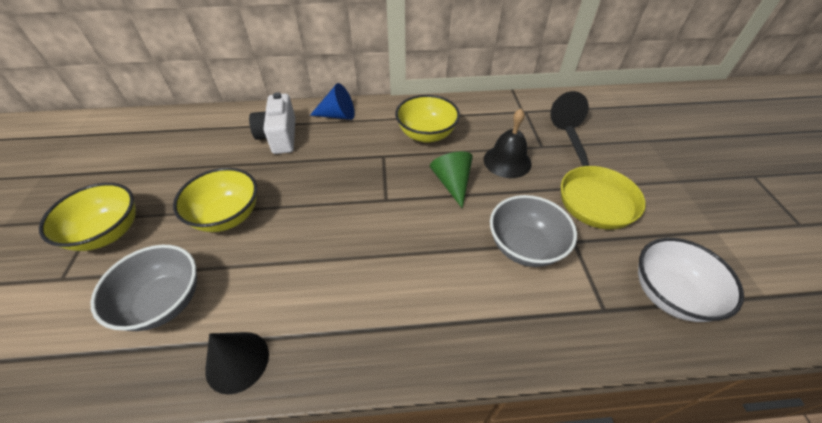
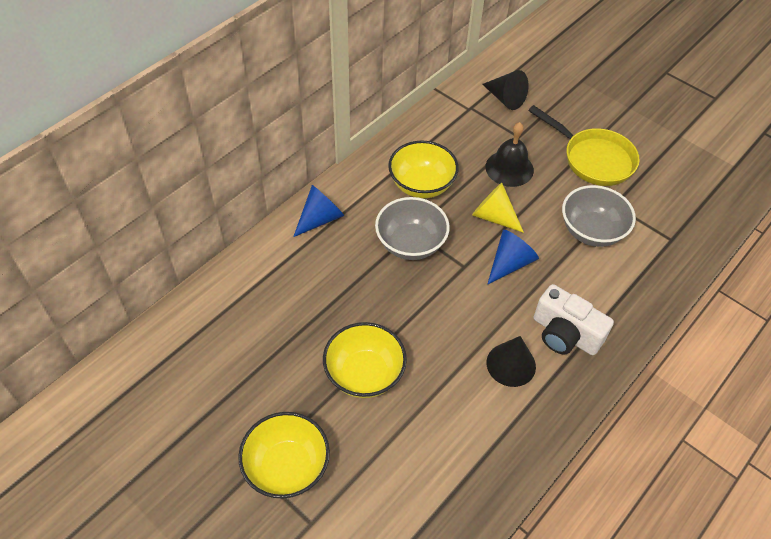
camera: 45 degrees left, 5 degrees up
(164, 302) = (417, 463): grey bowl -> grey bowl (410, 244)
(237, 361) = (518, 446): black cone -> black cone (511, 364)
(279, 136) = (298, 277): white camera -> white camera (565, 334)
(422, 221) = (510, 263): none -> blue cone
(452, 183) = (493, 216): green cone -> yellow cone
(669, 294) = (692, 202): white bowl -> none

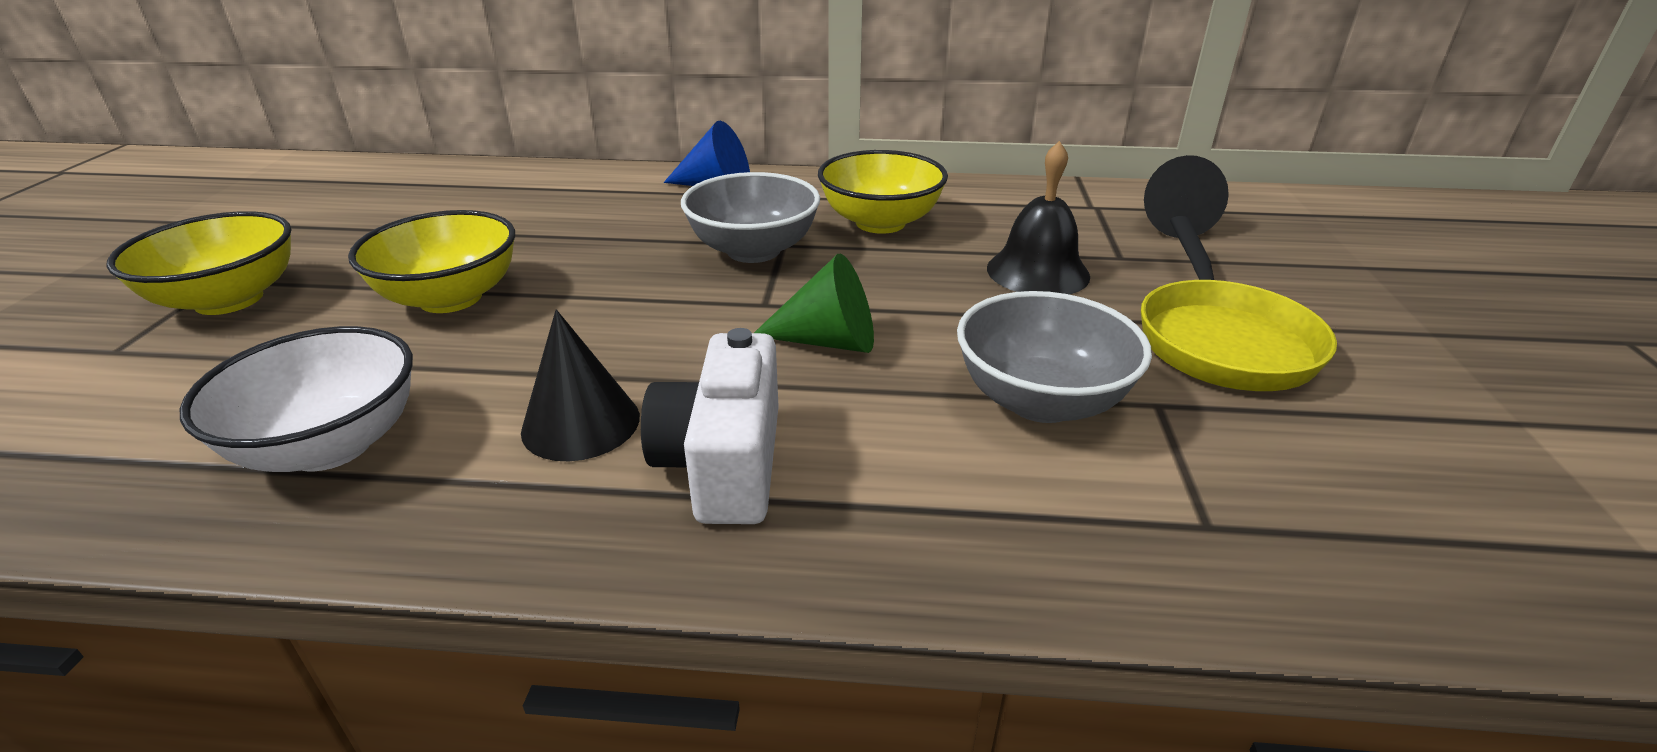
camera: 55 degrees right, 20 degrees down
(468, 448) = (331, 445): none -> white bowl
(493, 216) = (910, 293): yellow cone -> none
(510, 263) = (828, 341): blue cone -> green cone

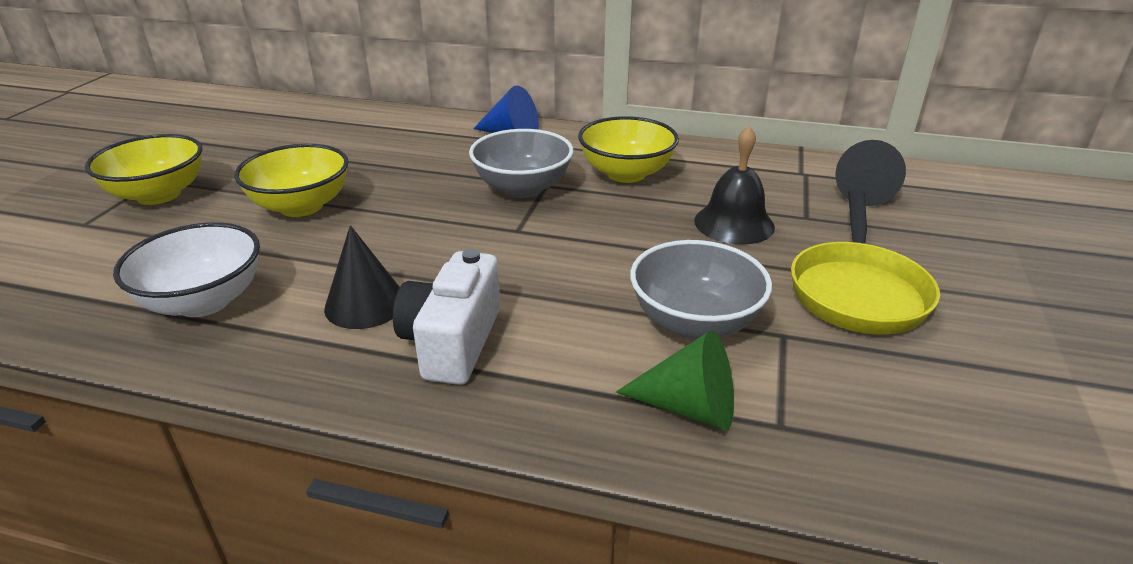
camera: 10 degrees right, 0 degrees up
(828, 341) = (554, 262): green cone -> green cone (689, 407)

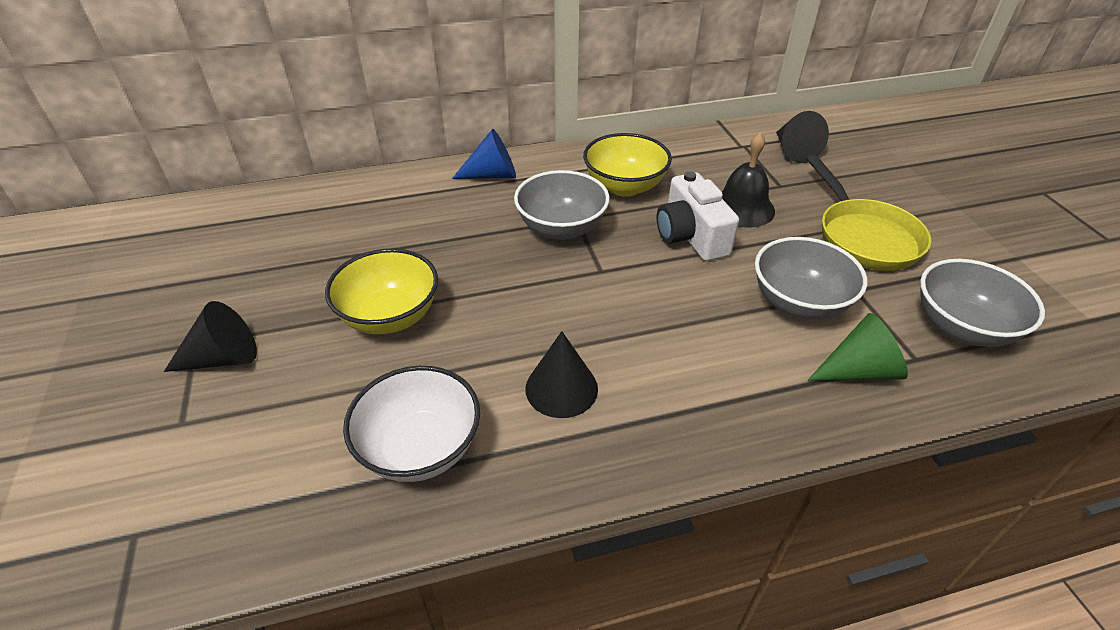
camera: 30 degrees left, 10 degrees up
(159, 195) = (223, 358): yellow bowl -> black cone
(452, 342) = (663, 391): white camera -> white camera (690, 236)
(885, 419) = (961, 327): none -> grey bowl

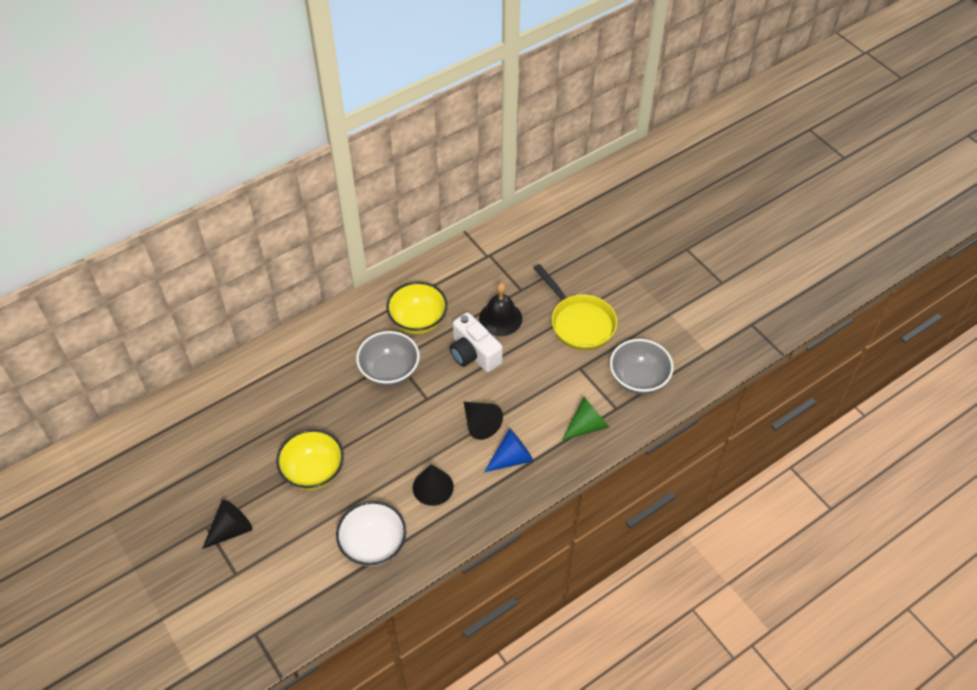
camera: 20 degrees left, 10 degrees up
(492, 175) = (322, 335): blue cone -> blue cone (512, 458)
(793, 151) = (524, 251): black cone -> black cone (480, 424)
(798, 303) = (548, 388): grey bowl -> none

